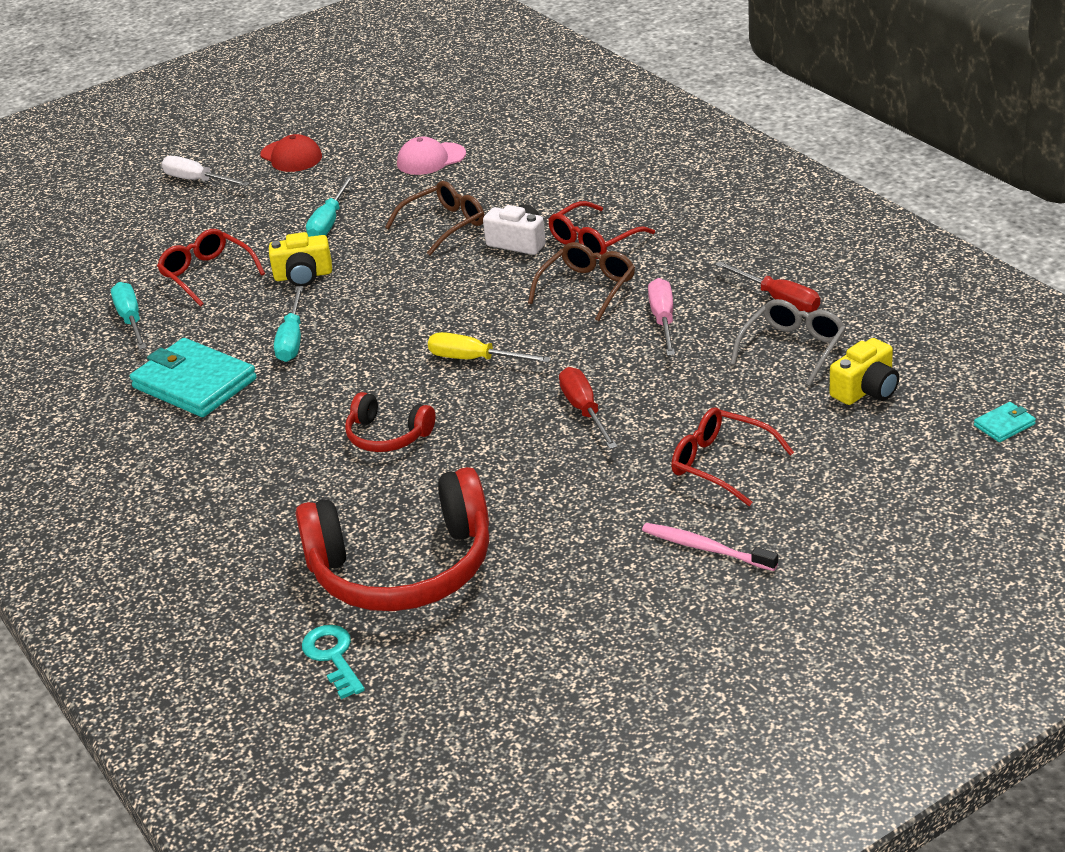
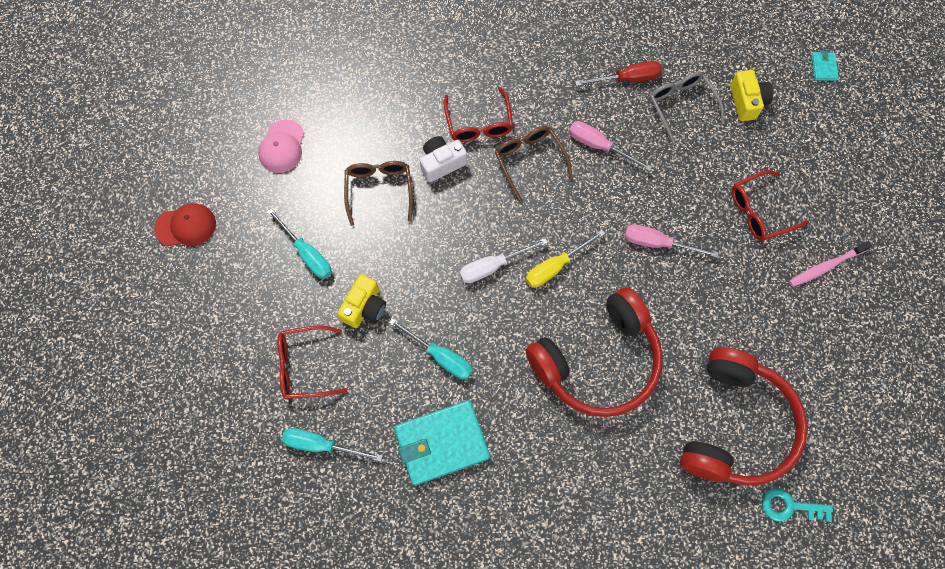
camera: 60 degrees left, 35 degrees up
(197, 180) = (158, 305): white screwdriver -> white screwdriver (492, 266)
(387, 435) = (597, 361): red headphones -> red headphones, size x2.03
(584, 411) = (657, 243): red screwdriver -> pink screwdriver

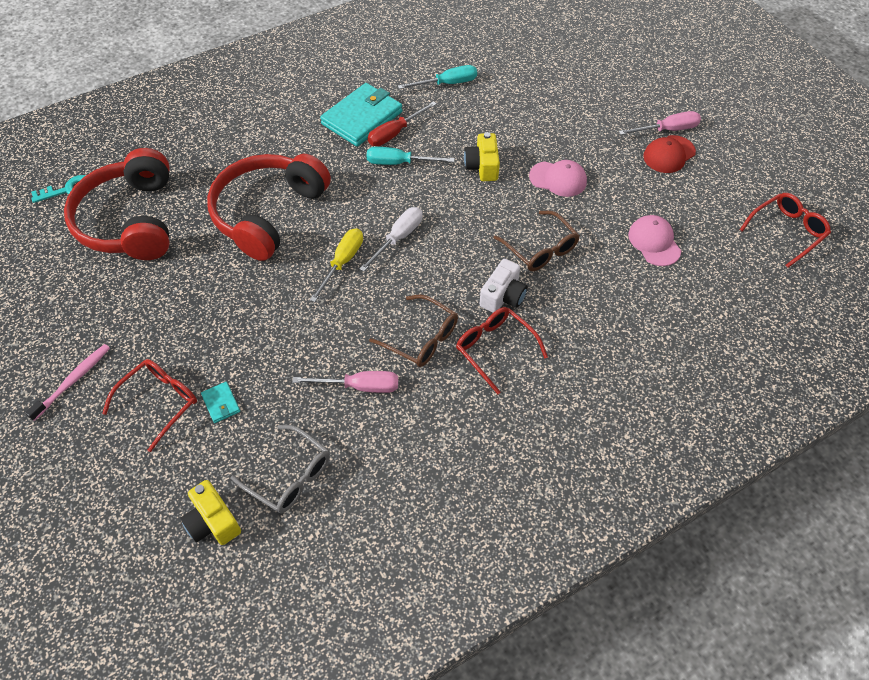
camera: 150 degrees right, 15 degrees down
(304, 366) = (497, 116): red glasses -> red glasses (787, 231)
(307, 254) = (558, 179): turquoise screwdriver -> pink cap
(627, 79) = (367, 478): red screwdriver -> red screwdriver (395, 133)
(657, 243) = (256, 324): pink screwdriver -> pink screwdriver (667, 130)
(823, 67) = (124, 624): turquoise wallet -> turquoise wallet (221, 403)

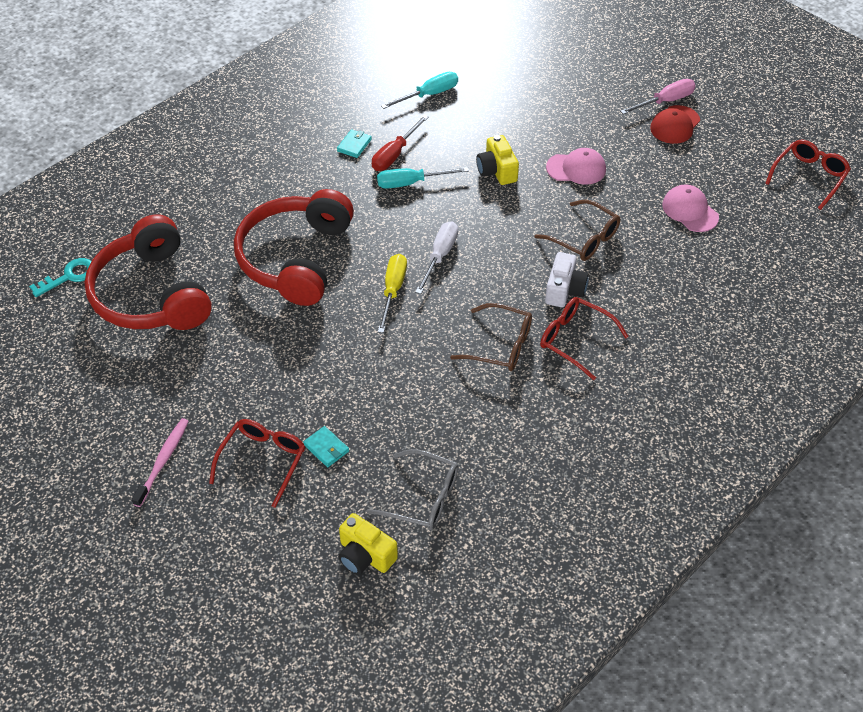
camera: 15 degrees left, 5 degrees down
(360, 386) = (458, 402): pink screwdriver -> none
(362, 118) = (354, 145): turquoise wallet -> turquoise wallet, size x0.43

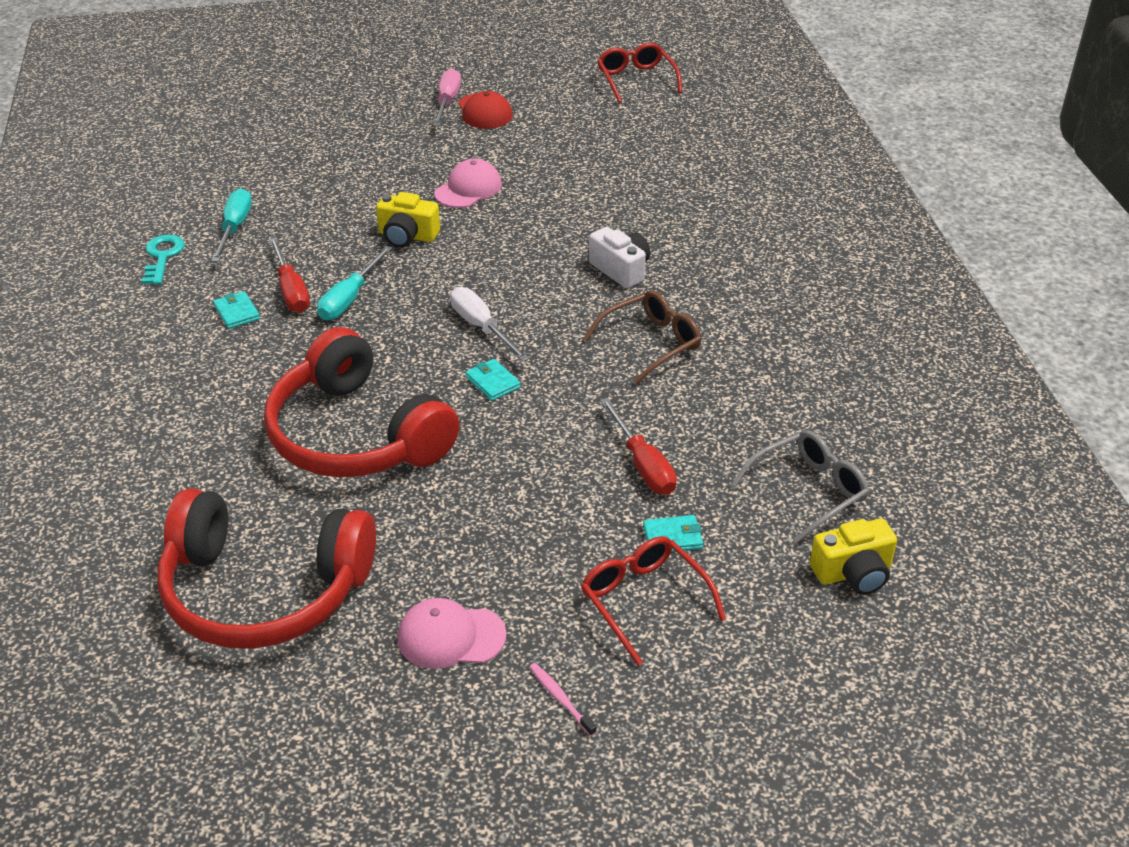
camera: 55 degrees left, 10 degrees down
(69, 276) = (131, 664): turquoise key -> turquoise key (162, 257)
(163, 461) = (561, 699): pink toothbrush -> pink toothbrush, size x0.62
(378, 401) = (643, 465): none -> red screwdriver
(393, 290) = (493, 382): yellow screwdriver -> turquoise wallet
(574, 339) = (691, 293): red glasses -> none
(585, 239) = (568, 227): brown glasses -> none
(690, 211) = (603, 154): pink cap -> pink cap (451, 637)

